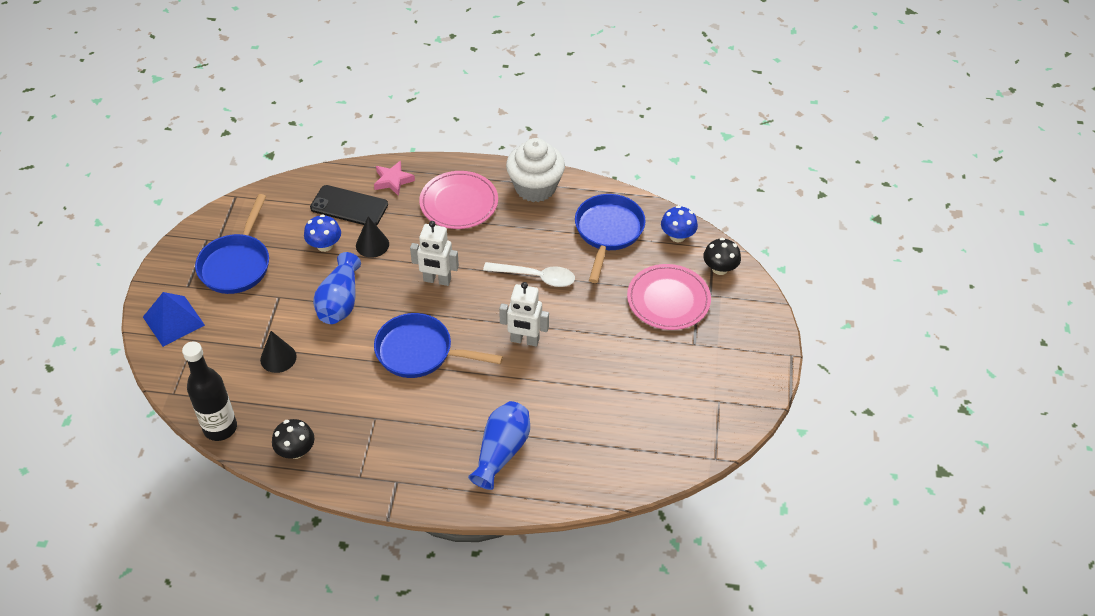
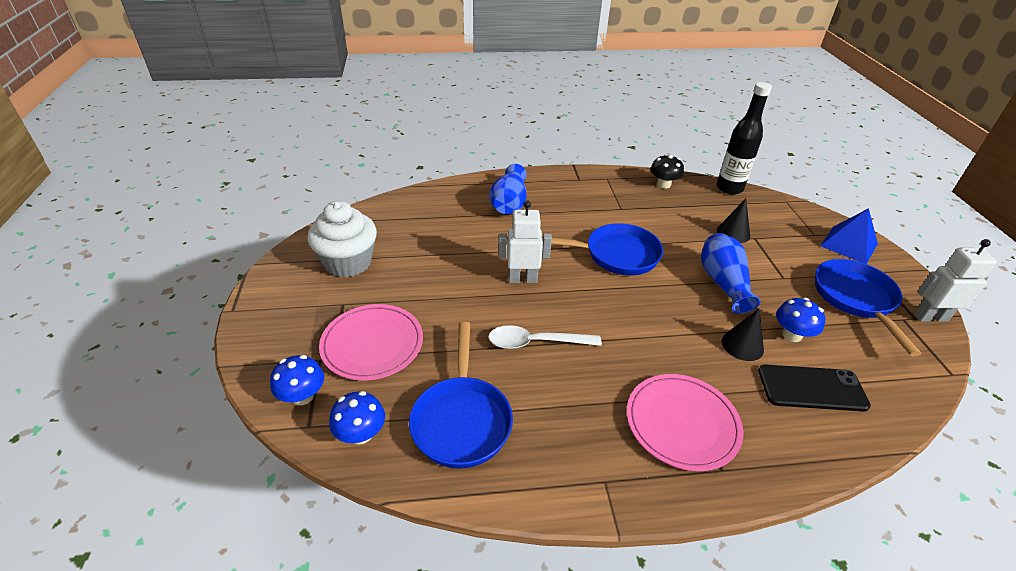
camera: 165 degrees right, 10 degrees down
(393, 180) = (793, 440): pink star -> none
(437, 280) = (643, 319): white robot -> white robot (930, 317)
(535, 187) = (590, 475): white cupcake -> white cupcake (348, 262)
(720, 268) = (302, 396): black mushroom -> blue mushroom

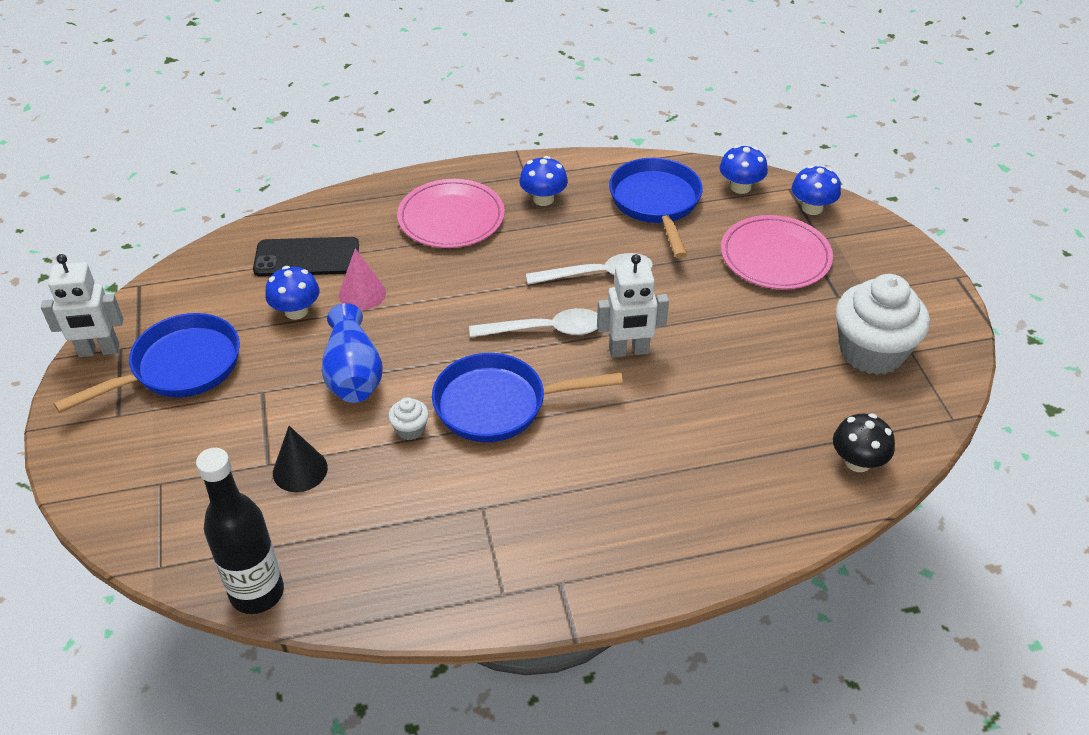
camera: 175 degrees right, 5 degrees up
(509, 203) = (681, 496): blue vase -> none
(583, 300) = (546, 330): none -> white spoon
(584, 440) = (543, 199): none -> blue mushroom
(663, 184) = (389, 588): black mushroom -> black mushroom (857, 461)
(672, 247) = (410, 429): none -> white cupcake
(742, 345) = (362, 293): black cone -> pink cone
(848, 244) = (116, 466): blue pyramid -> none
(855, 299) = (180, 367): blue pan -> blue pan turned 120 degrees counterclockwise

